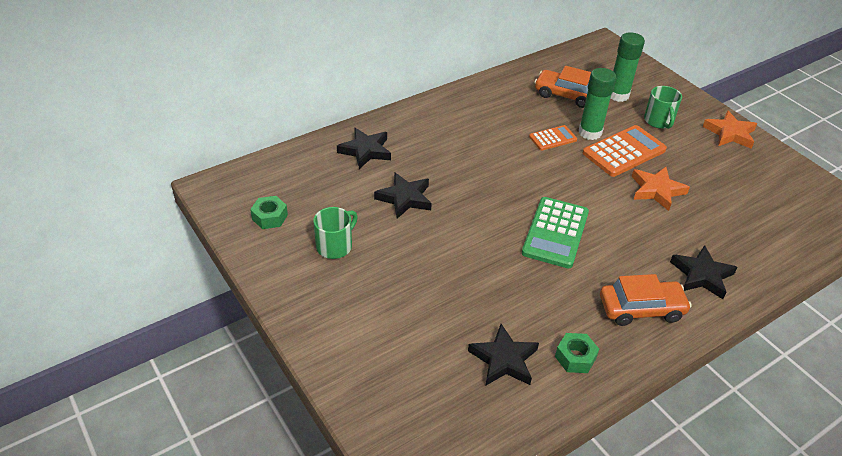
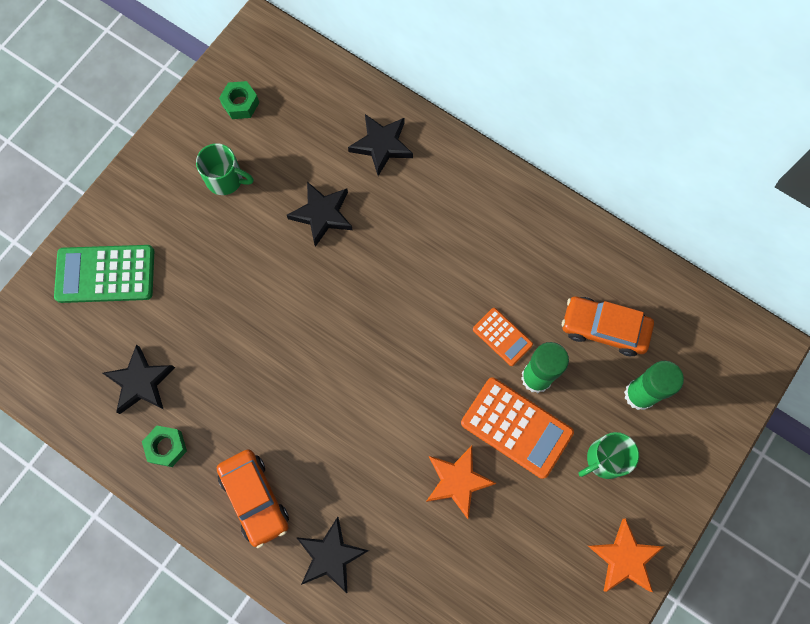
camera: 70 degrees right, 30 degrees up
(555, 233) = (334, 383): green calculator -> green calculator (105, 274)
(566, 95) = (604, 328): orange car -> orange car turned 75 degrees counterclockwise

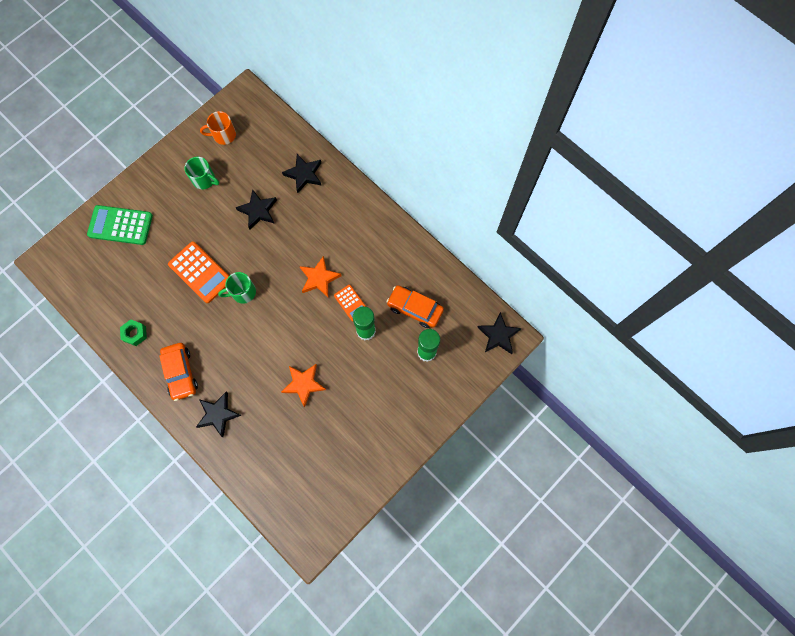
camera: 10 degrees right, 0 degrees up
(140, 382) = (128, 293): black star -> black star (498, 335)
(240, 104) = (223, 135): green nut -> orange mug
(516, 428) = (347, 359): orange calculator -> orange calculator (200, 272)
(605, 459) = (396, 387): green mug -> green mug (242, 292)
(624, 558) = (393, 447): orange star -> orange star (319, 278)

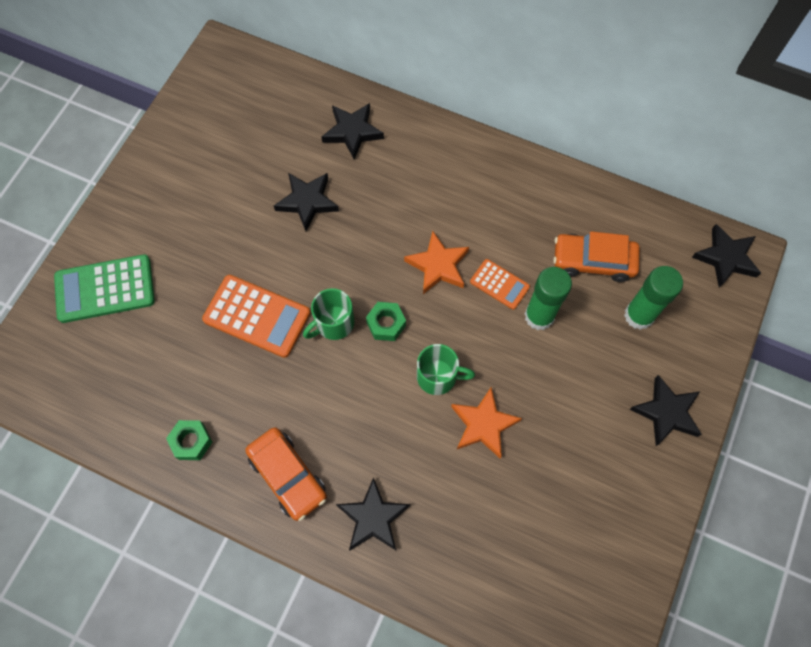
camera: 20 degrees left, 5 degrees down
(204, 180) = (209, 184): green mug -> green mug (438, 376)
(223, 135) = (212, 115): orange mug -> none
(273, 303) = (386, 324): none -> green nut
(415, 416) = (666, 412): none -> black star

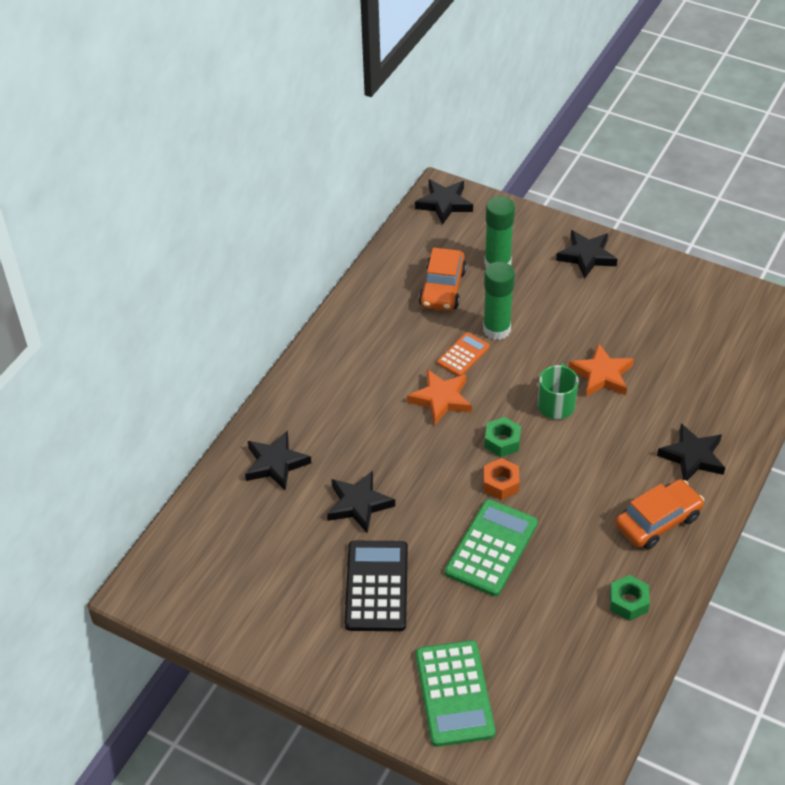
camera: 85 degrees left, 20 degrees down
(217, 222) = (377, 586): none -> black calculator
(257, 316) = (491, 548): orange calculator -> green calculator
(333, 323) = (501, 483): green mug -> orange nut

